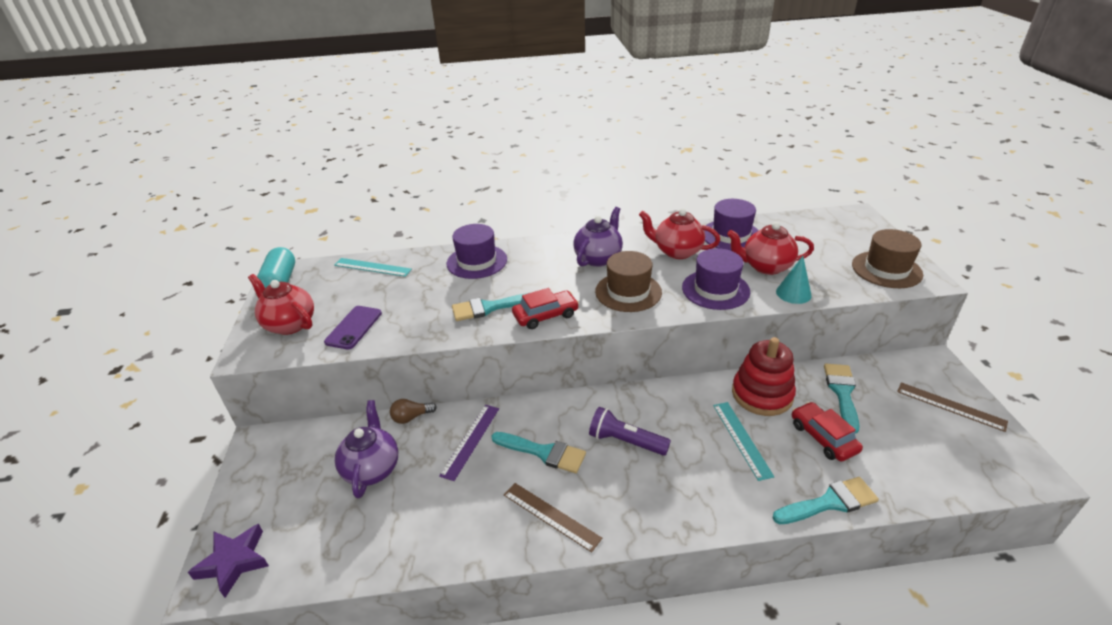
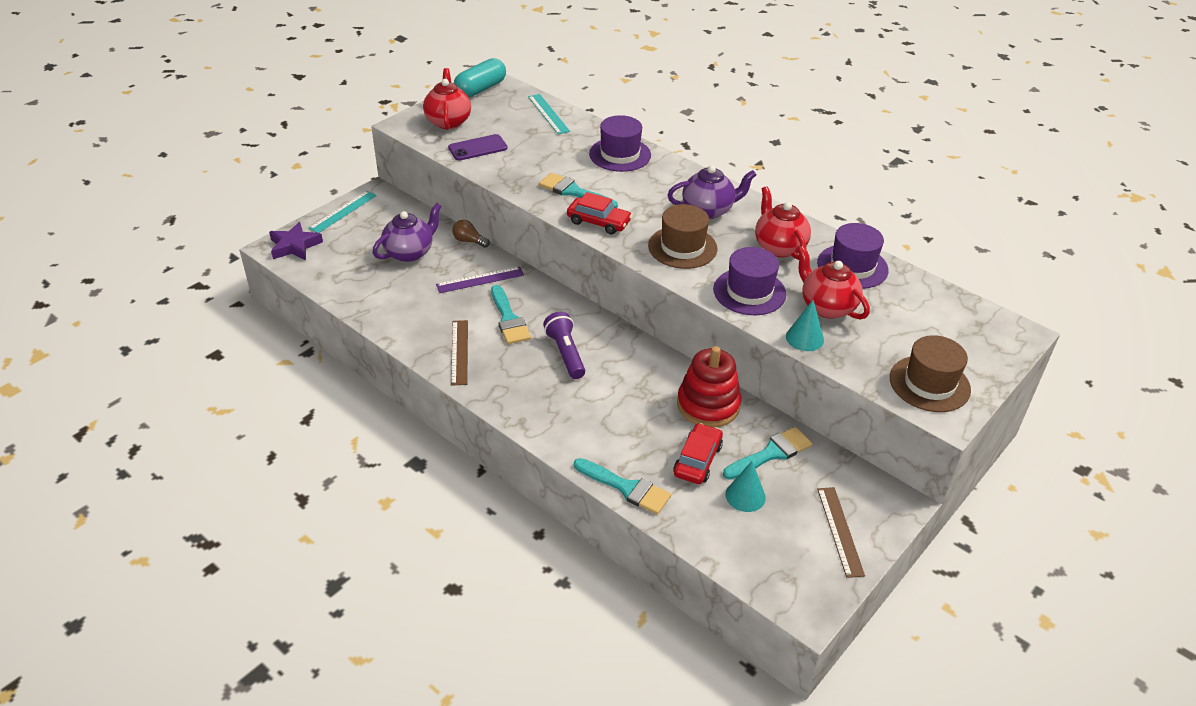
camera: 45 degrees right, 5 degrees up
(741, 439) = (640, 414): turquoise ruler -> turquoise ruler (343, 211)
(883, 434) = (745, 496): none -> turquoise cone

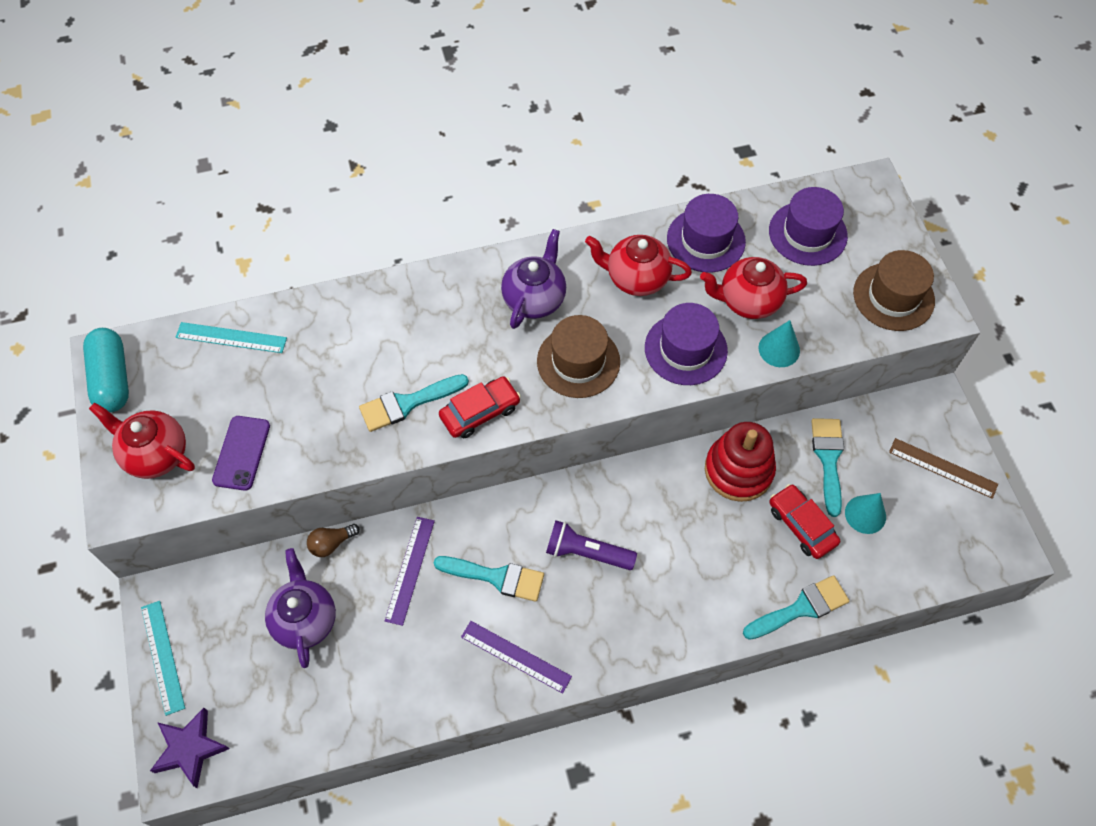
camera: 55 degrees left, 20 degrees up
(459, 352) = (516, 656): brown ruler -> purple ruler
(620, 154) = (372, 316): purple hat -> purple hat (807, 233)

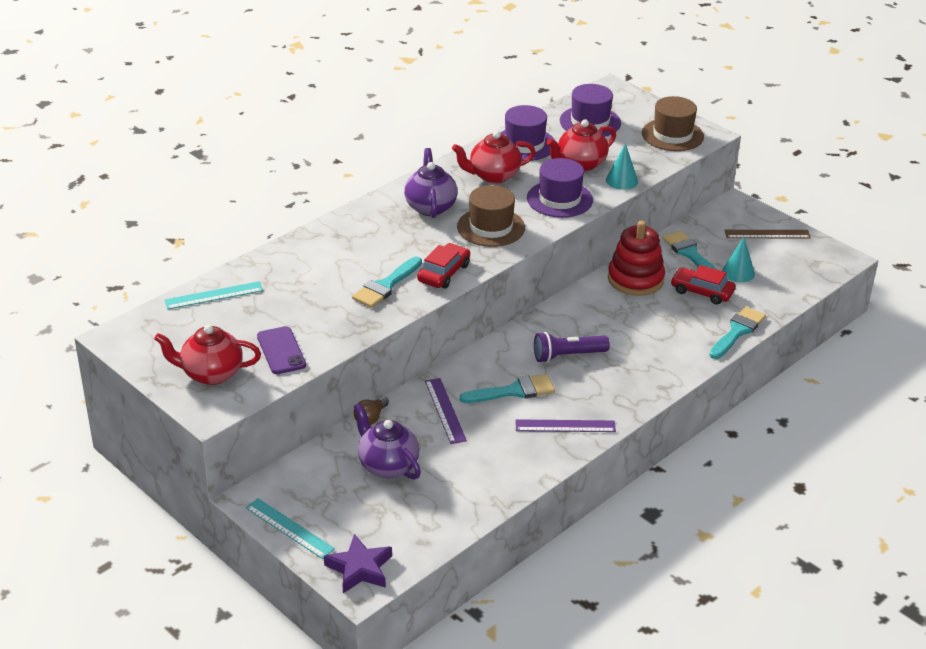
camera: 30 degrees left, 25 degrees down
(112, 378) = (134, 347): turquoise capsule -> none

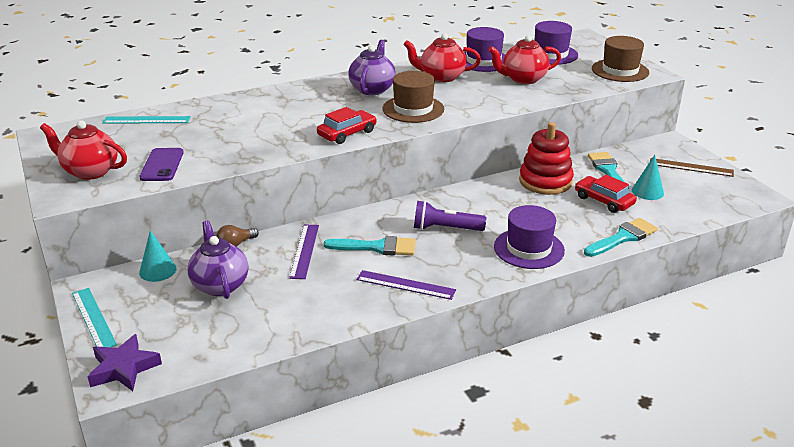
camera: 20 degrees right, 5 degrees down
(386, 286) = (290, 134): turquoise brush -> none
(559, 199) = (488, 99): purple hat -> purple hat (529, 248)
(621, 180) = (553, 94): turquoise cone -> turquoise cone (157, 270)

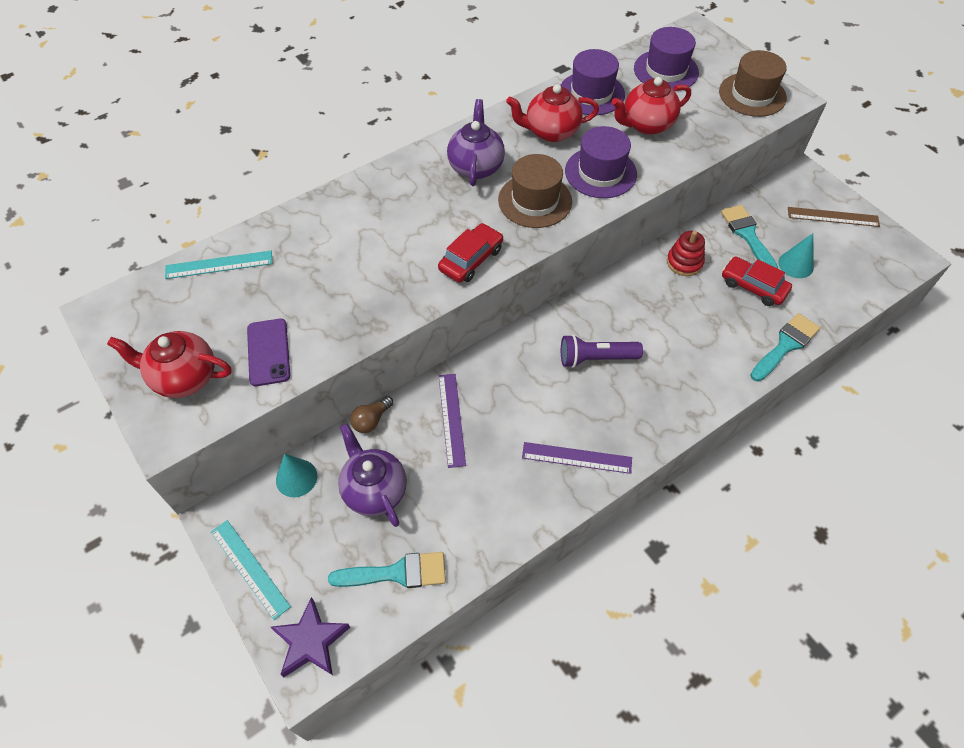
camera: 10 degrees left, 25 degrees up
(377, 247) = (529, 401): turquoise brush -> turquoise brush (397, 573)
(529, 248) = (692, 378): purple hat -> purple hat (600, 172)
(545, 181) = (684, 262): red stacking toy -> red stacking toy, size x0.61

